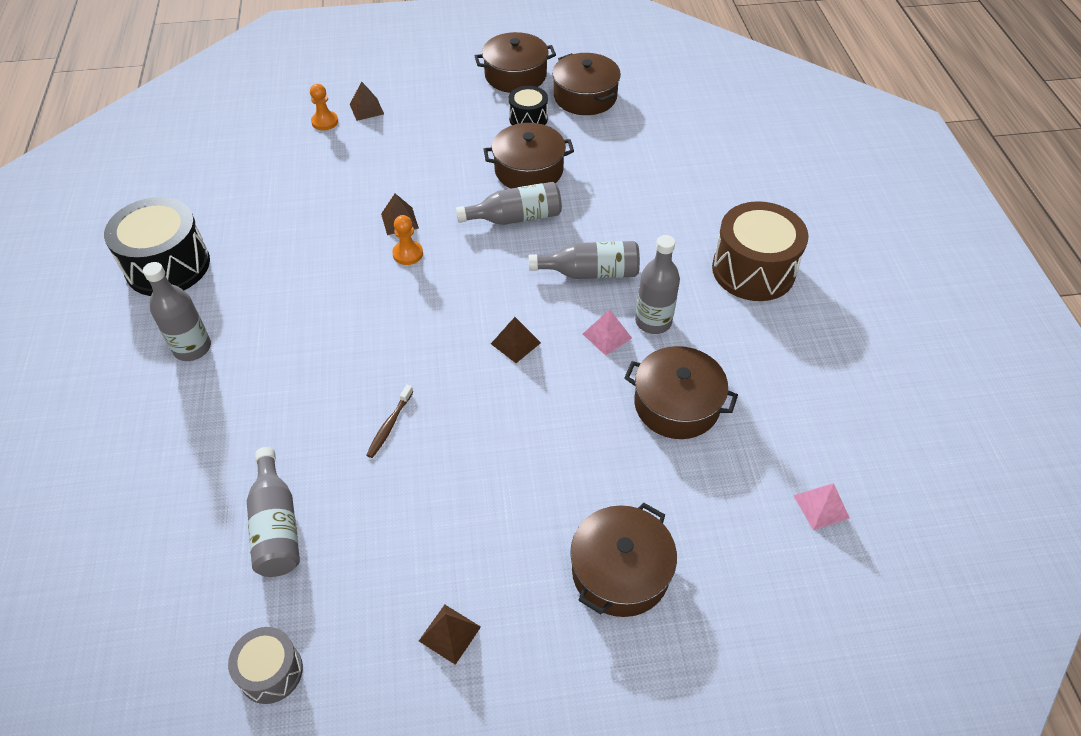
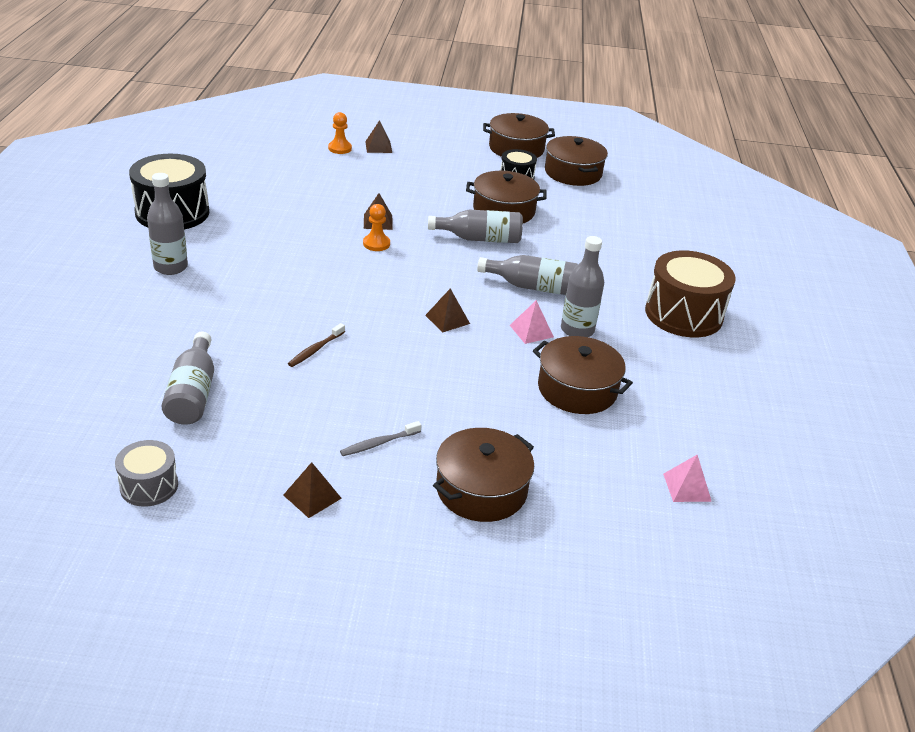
camera: 10 degrees right, 15 degrees down
(496, 539) = (379, 443): none -> grey toothbrush

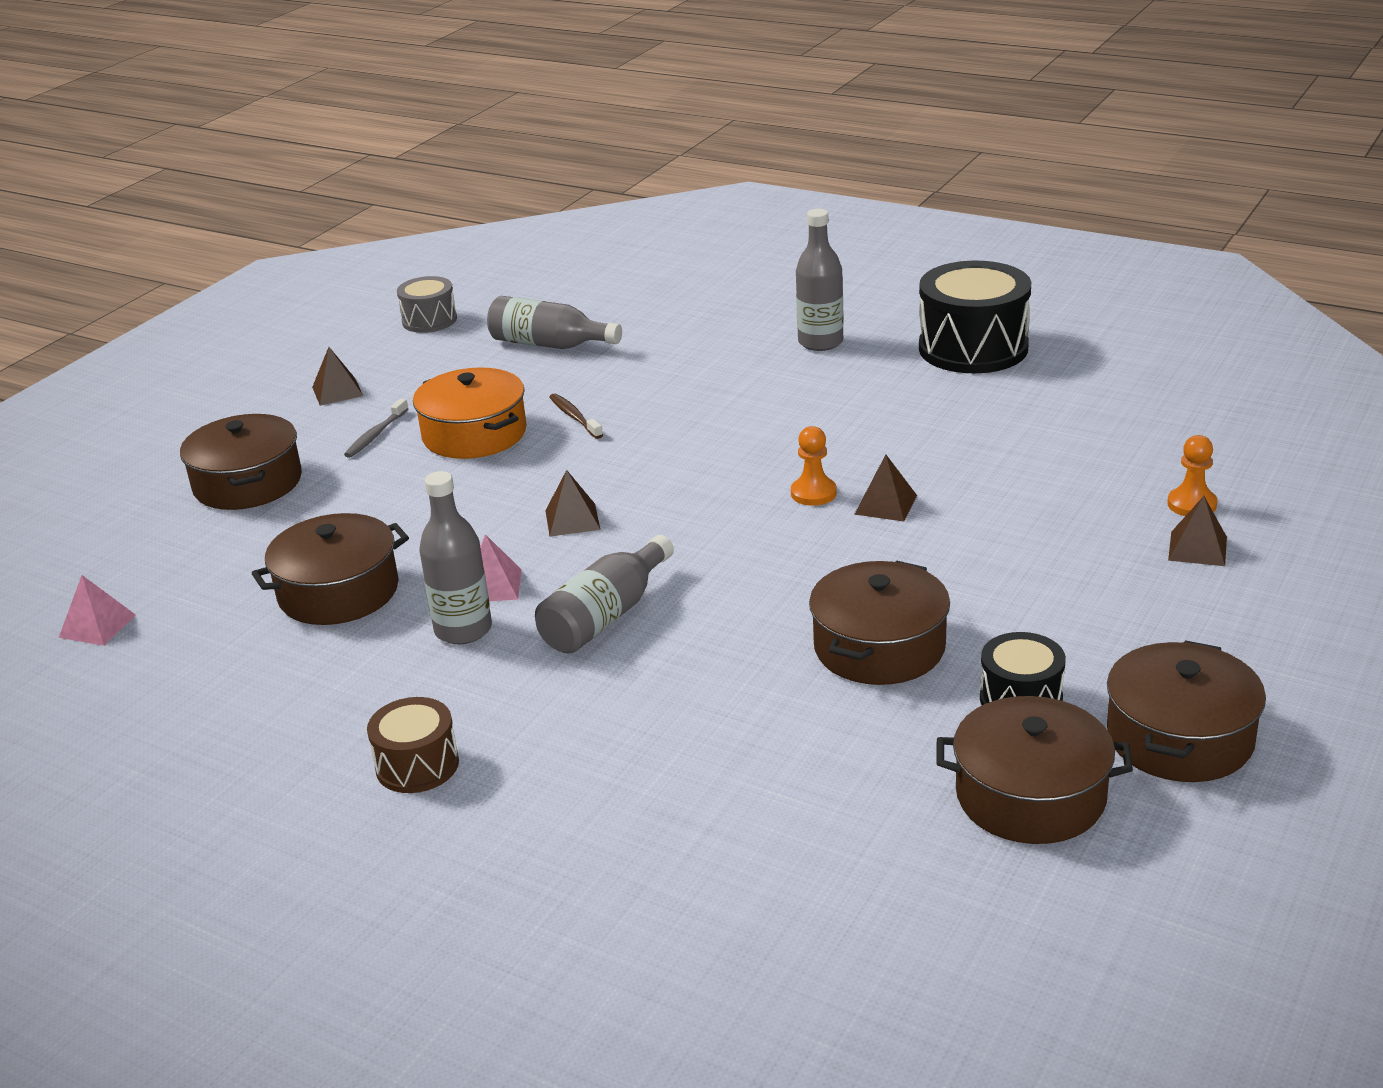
camera: 120 degrees right, 5 degrees down
(358, 391) = (474, 434): none -> orange pot
(379, 443) = (376, 435): grey toothbrush -> grey toothbrush turned 150 degrees counterclockwise
(480, 239) = (785, 596): grey bottle -> none
(683, 314) = (417, 765): brown drum -> brown drum, size x0.55

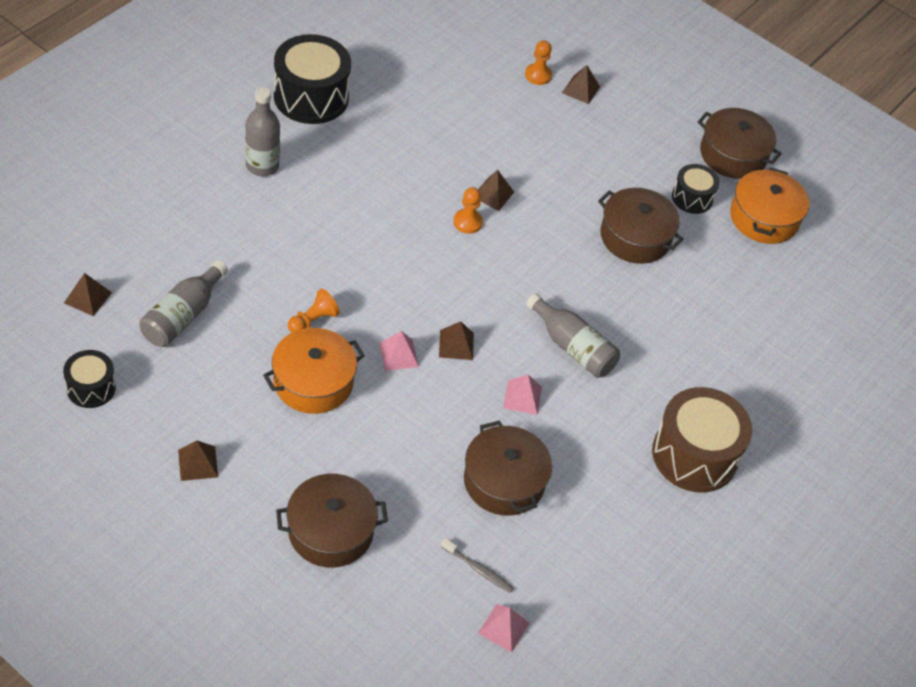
camera: 90 degrees left, 20 degrees up
(376, 435) = (287, 443): grey toothbrush -> grey toothbrush (478, 569)
(417, 765) = (694, 455): brown drum -> brown drum, size x1.83
(429, 320) = (91, 388): grey drum -> black drum
(463, 630) = (567, 418): grey bottle -> none
(539, 481) = (398, 355): none -> pink pyramid
(555, 294) = (87, 297): none -> brown pyramid
(574, 417) = (313, 320): brown toothbrush -> orange pawn
(1030, 796) = (764, 218): brown pot -> orange pot

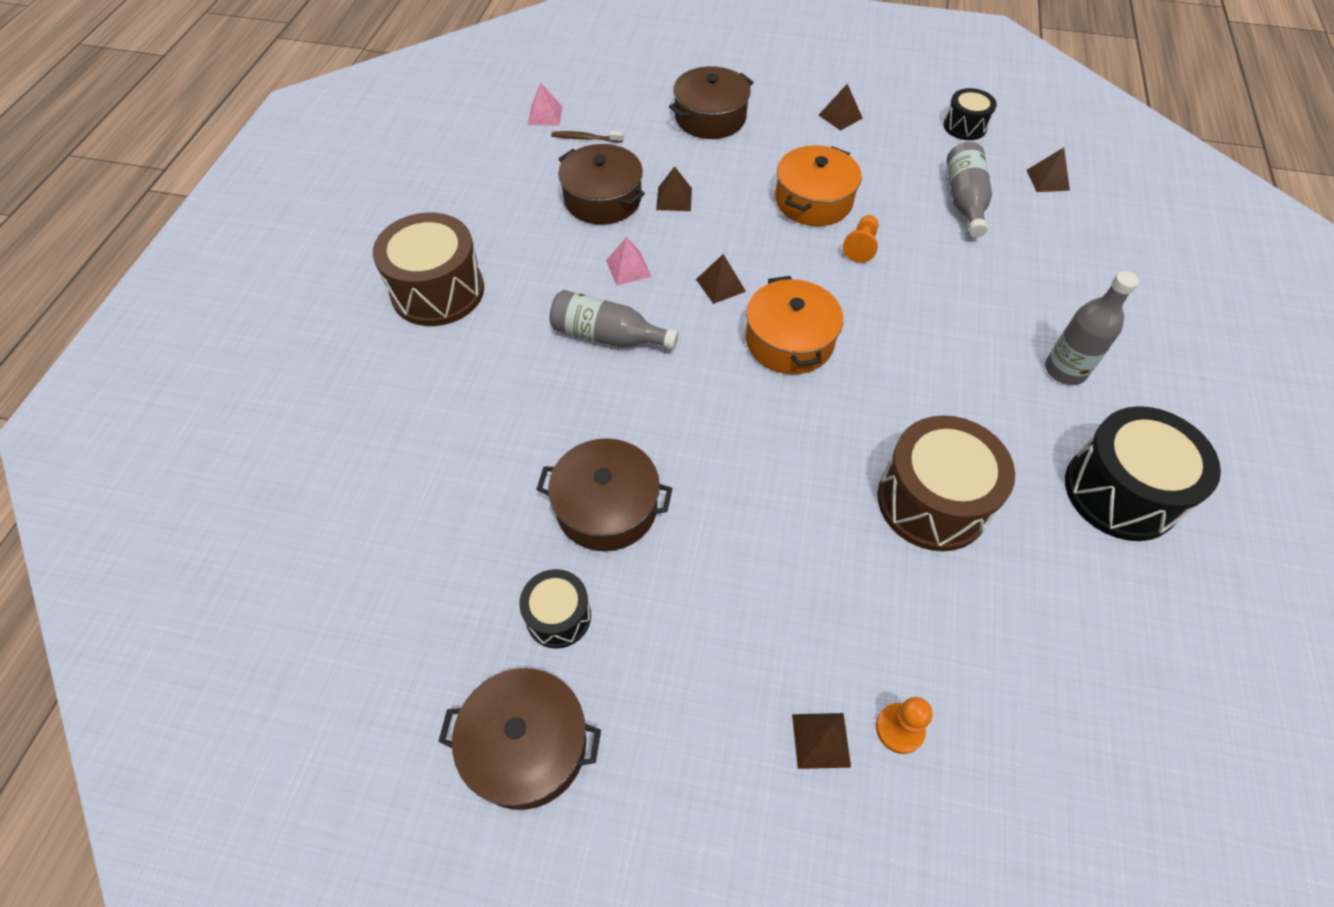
camera: 160 degrees right, 5 degrees up
(398, 355) = (764, 253): pink pyramid -> none
(429, 145) = (932, 501): none -> brown drum
(467, 222) = (808, 420): orange pawn -> none
(478, 569) = (585, 138): grey toothbrush -> brown toothbrush
(493, 194) = (808, 473): brown pyramid -> brown pyramid (674, 199)
(764, 218) = (442, 640): orange pot -> orange pot (789, 341)

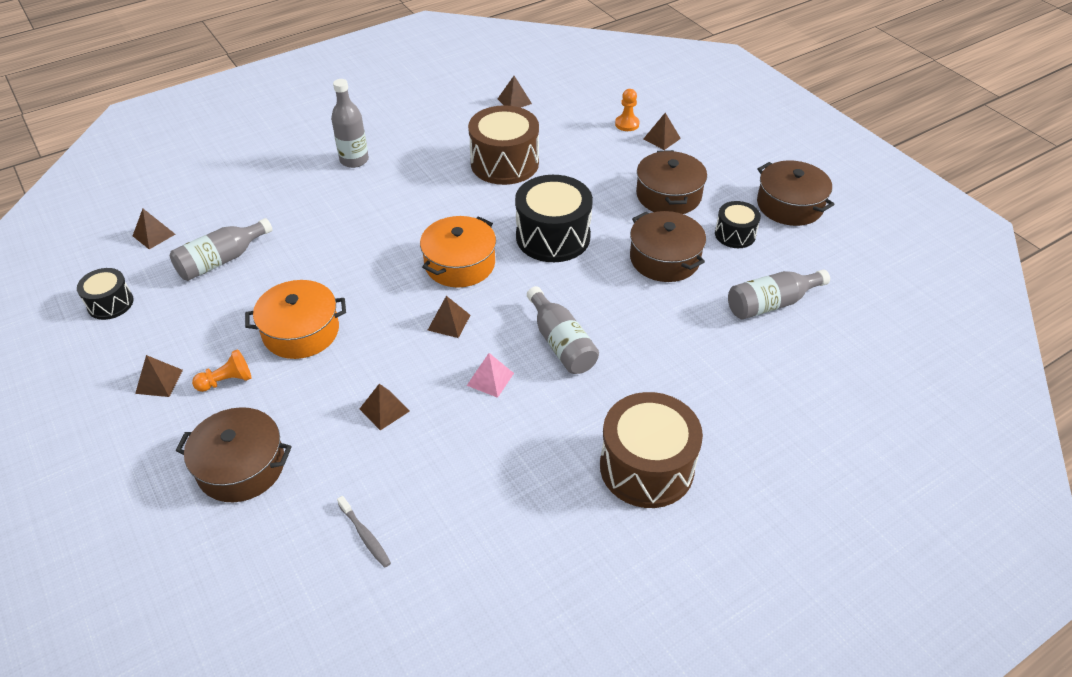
camera: 135 degrees left, 10 degrees down
(440, 536) = (771, 304): none -> grey bottle
(545, 115) = (361, 603): pink pyramid -> none
(585, 138) = (365, 535): brown toothbrush -> grey toothbrush
(602, 199) = (434, 453): brown pot -> brown pot (668, 195)
(861, 246) = (330, 281): orange pawn -> orange pawn (227, 381)
(1087, 631) = (514, 101): none -> brown pyramid
(1120, 492) = (422, 117): black drum -> black drum (553, 237)

